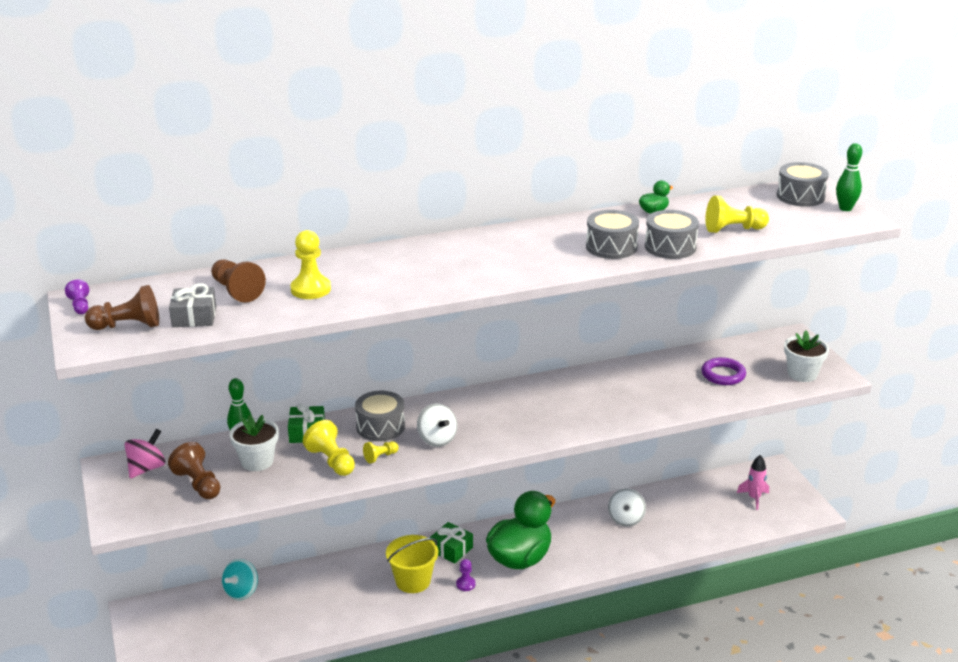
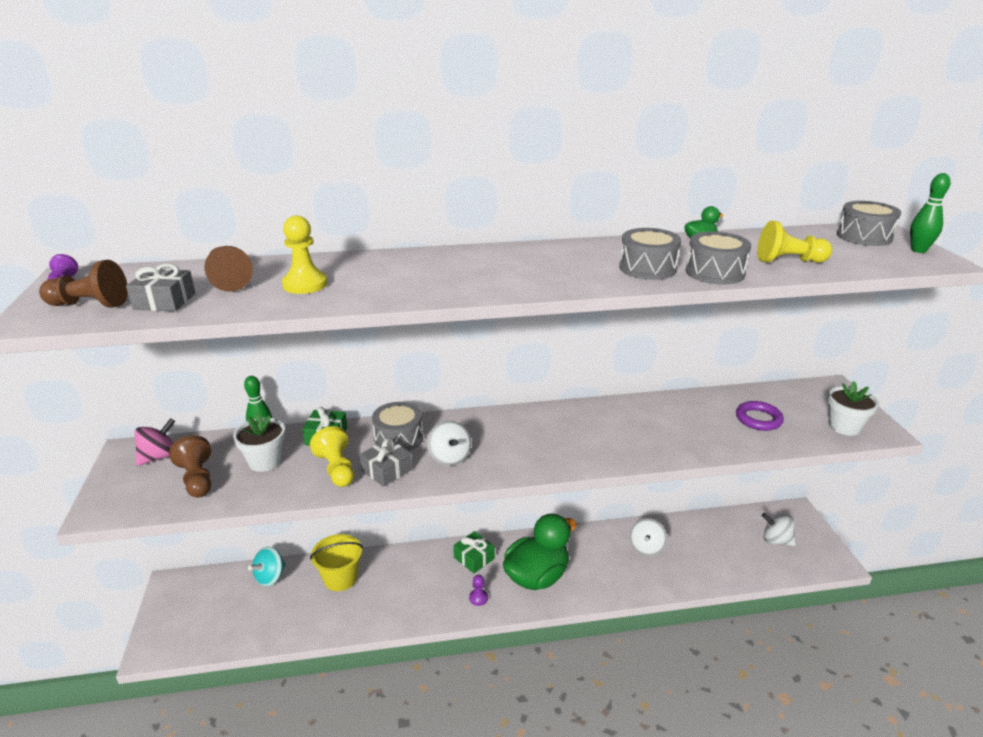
camera: 10 degrees right, 0 degrees up
(380, 457) = (386, 470): yellow pawn -> grey gift
(413, 581) = (429, 587): yellow bucket -> yellow bucket (340, 578)
(754, 498) = (776, 540): pink rocket -> white spinning top

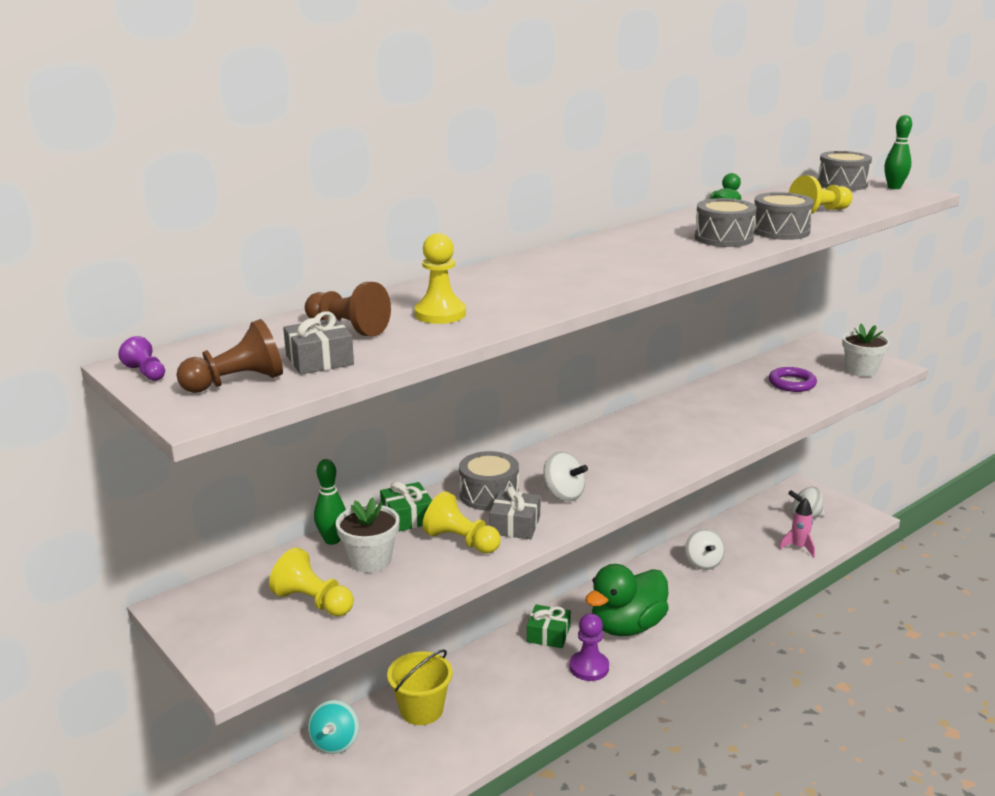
camera: 30 degrees left, 5 degrees down
(159, 457) = (230, 598): pink spinning top -> none
(197, 479) = (313, 602): brown pawn -> yellow pawn
(478, 598) = (589, 667): purple pawn -> purple pawn, size x1.74
(537, 576) = (627, 626): green duck -> green duck turned 150 degrees counterclockwise
(744, 566) = (798, 547): none -> pink rocket

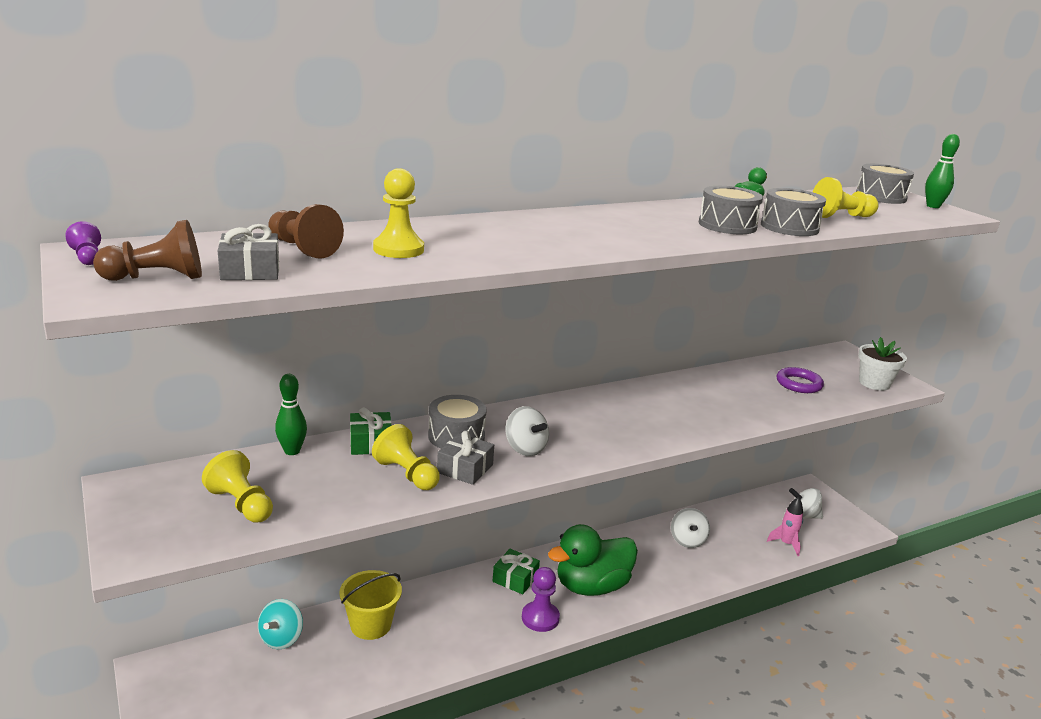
camera: 10 degrees right, 0 degrees up
(370, 560) = (314, 476): white flower pot -> none

